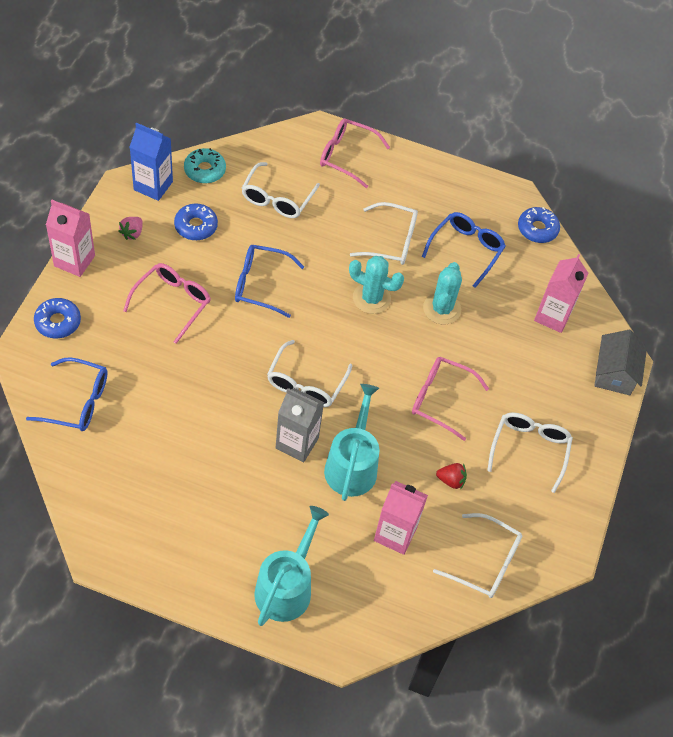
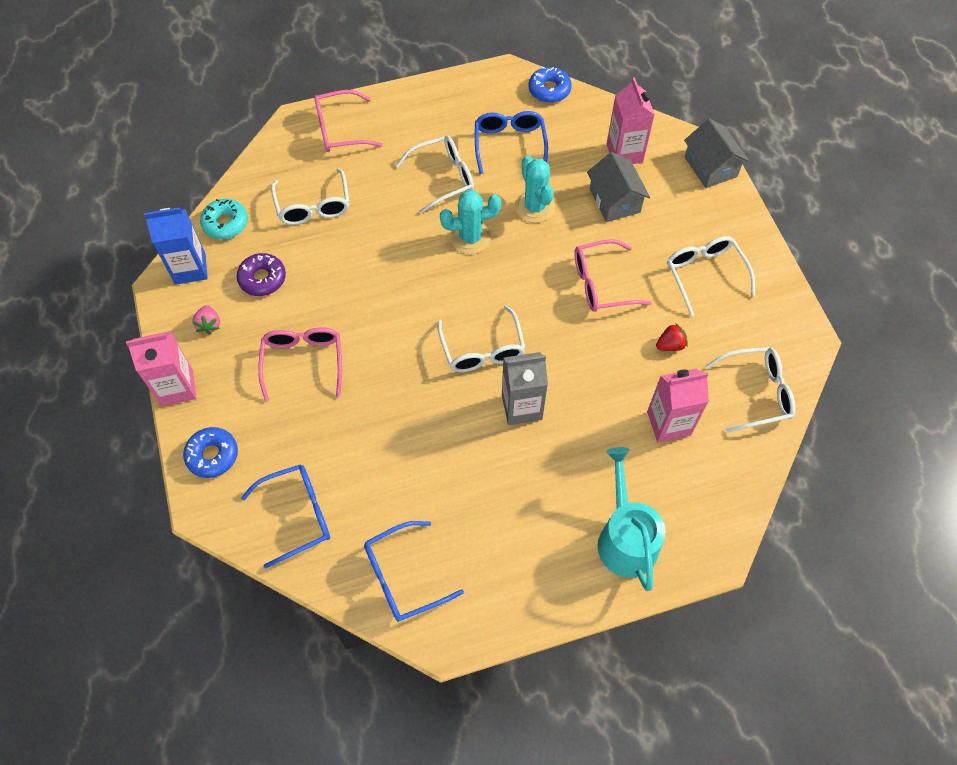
camera: 30 degrees left, 5 degrees up
(196, 226) = (262, 279): blue donut -> purple donut
(260, 284) = (366, 291): blue glasses -> blue glasses (403, 577)
(352, 465) = (583, 391): turquoise watering can -> none
(510, 346) = (614, 200): none -> grey house

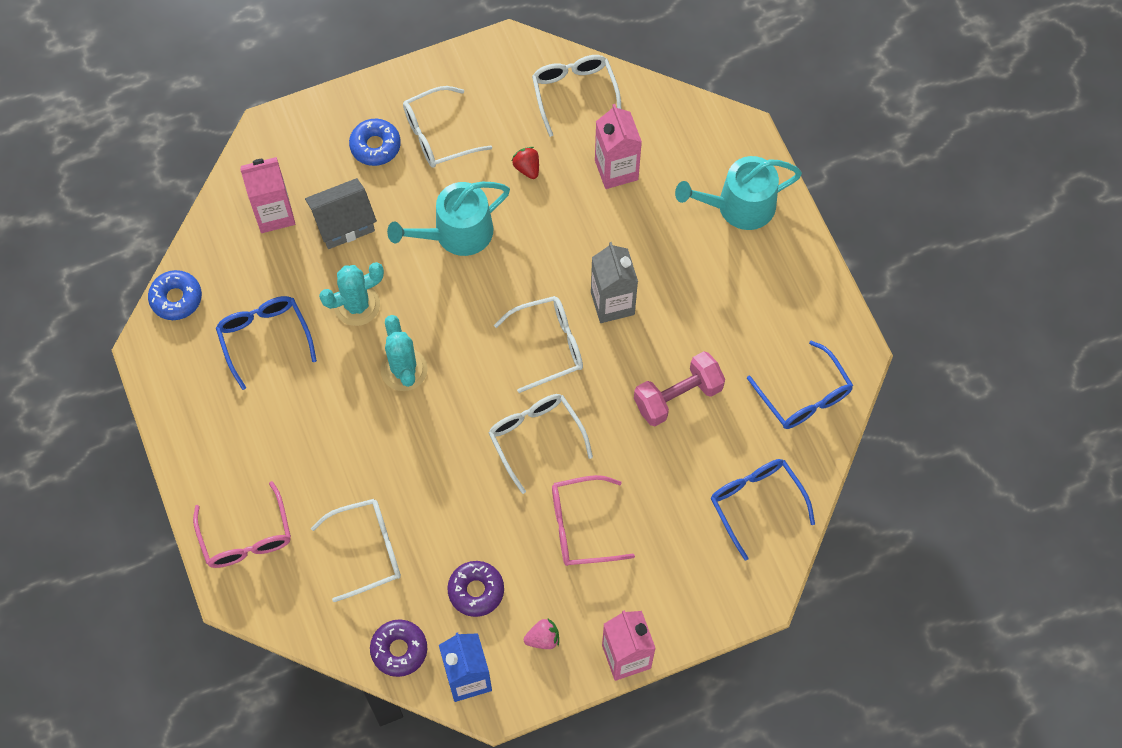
camera: 95 degrees left, 5 degrees up
(212, 455) = (702, 601): blue donut -> blue donut (375, 146)
(225, 223) = (399, 650): turquoise donut -> purple donut
(418, 455) = (678, 396): none -> pink dumbbell
(443, 178) = (318, 407): white glasses -> white glasses (535, 437)
(509, 144) = (264, 337): blue glasses -> blue glasses turned 75 degrees clockwise
(601, 284) = (457, 233): pink glasses -> turquoise watering can
(710, 167) = (291, 126): grey house -> none

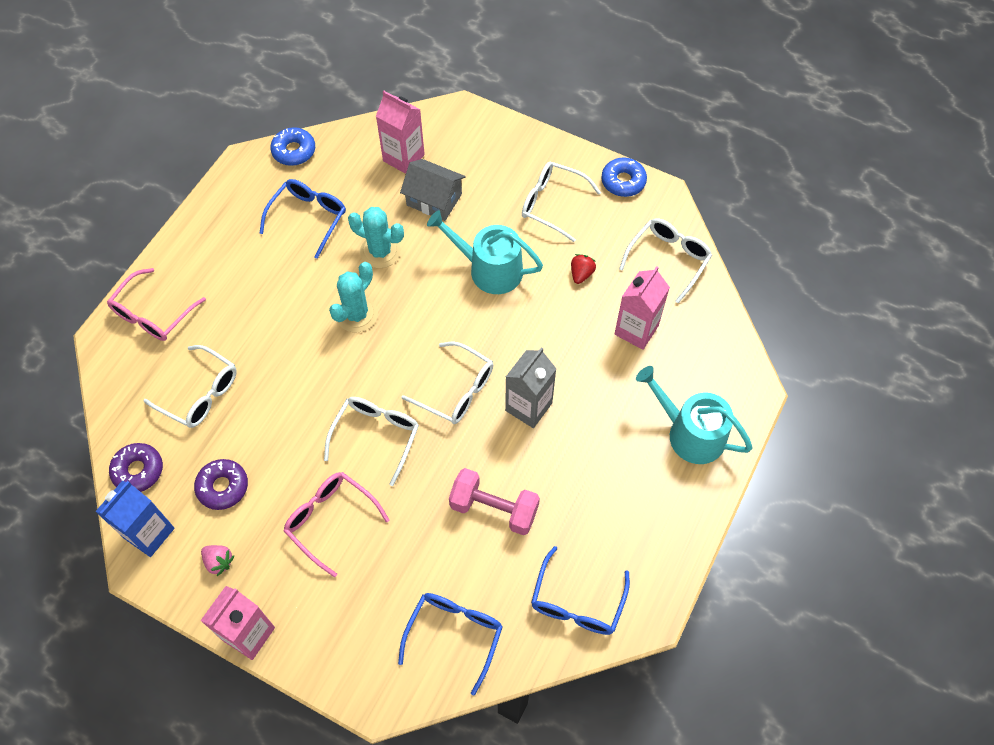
camera: 50 degrees right, 5 degrees down
(375, 146) = (508, 175): blue donut -> blue donut (623, 181)

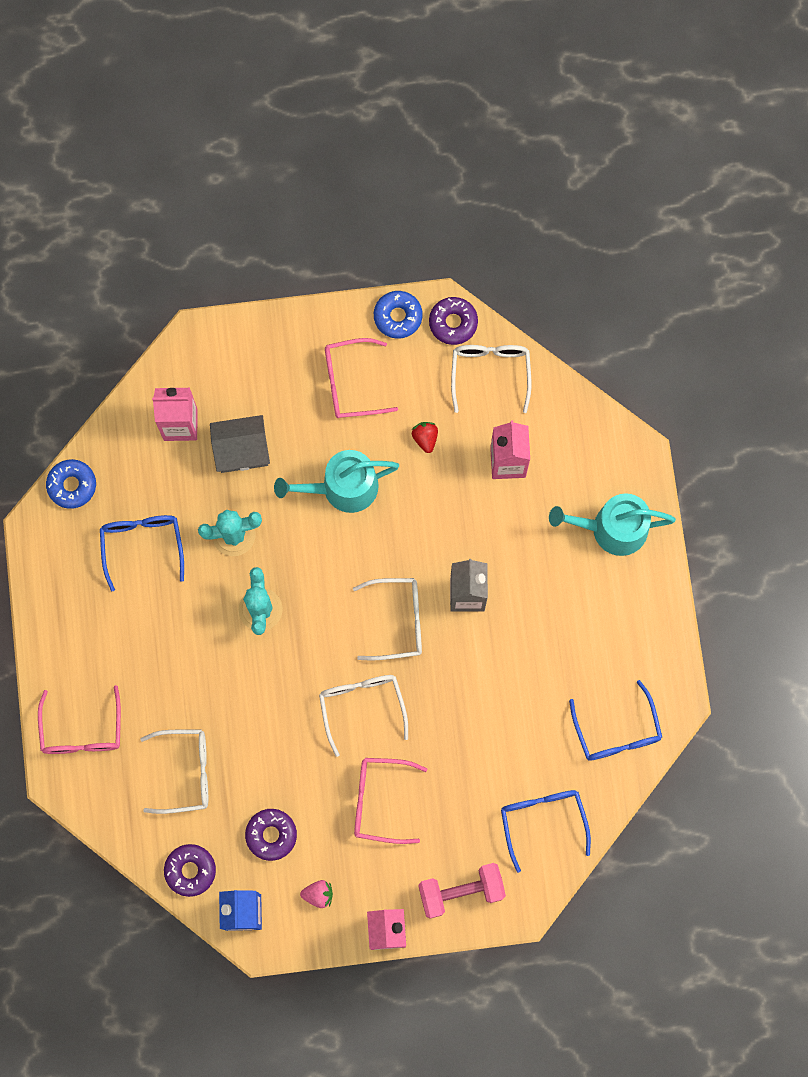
camera: 35 degrees left, 15 degrees up
(494, 509) = (501, 701): pink dumbbell -> pink dumbbell (461, 891)
(552, 204) = (350, 383): white glasses -> pink glasses
(664, 209) = (453, 323): none -> purple donut

